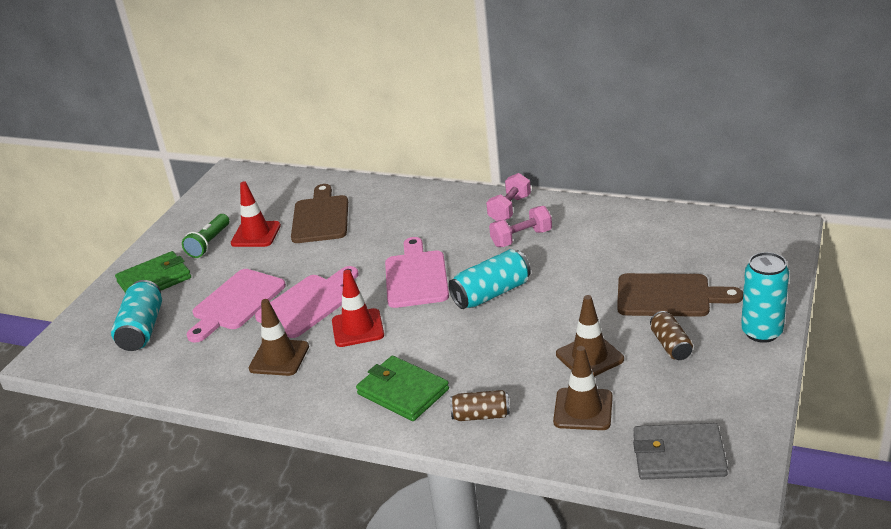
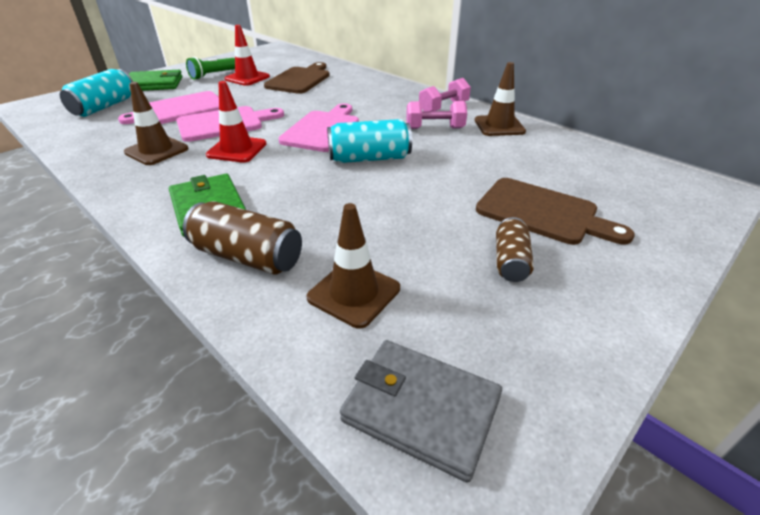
camera: 20 degrees right, 5 degrees up
(481, 415) = (247, 256): brown can -> brown can, size x1.58
(589, 357) = (410, 241): brown traffic cone -> brown traffic cone (499, 126)
(761, 332) = (638, 287): turquoise can -> none

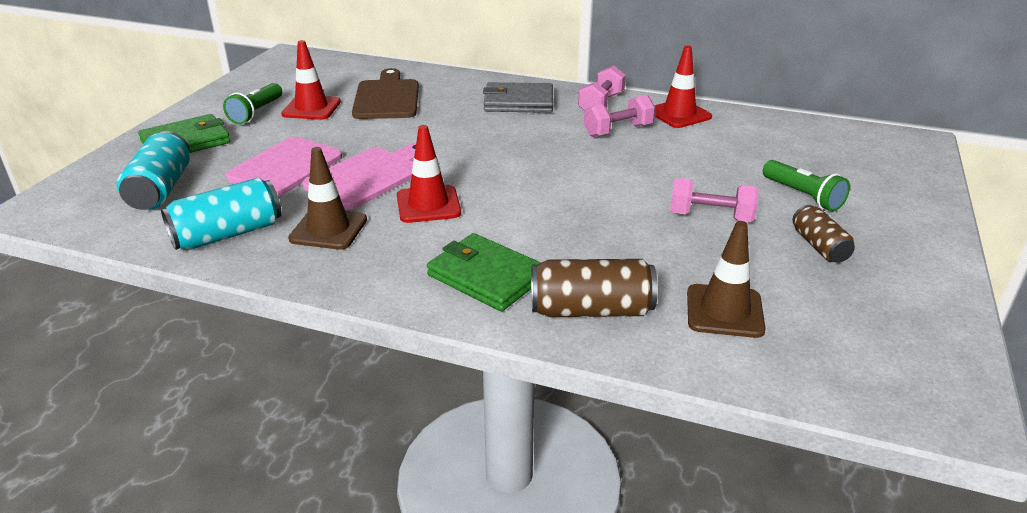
camera: 25 degrees left, 5 degrees down
(322, 129) = (498, 158): pink cutting board -> none
(369, 158) = (589, 180): turquoise can -> turquoise can (228, 234)
(421, 408) = (866, 375): grey wallet -> grey wallet (518, 102)
(435, 209) = (710, 217): none -> pink dumbbell
(499, 126) = (679, 114): brown traffic cone -> red traffic cone
(542, 212) = (803, 196): brown cutting board -> green flashlight

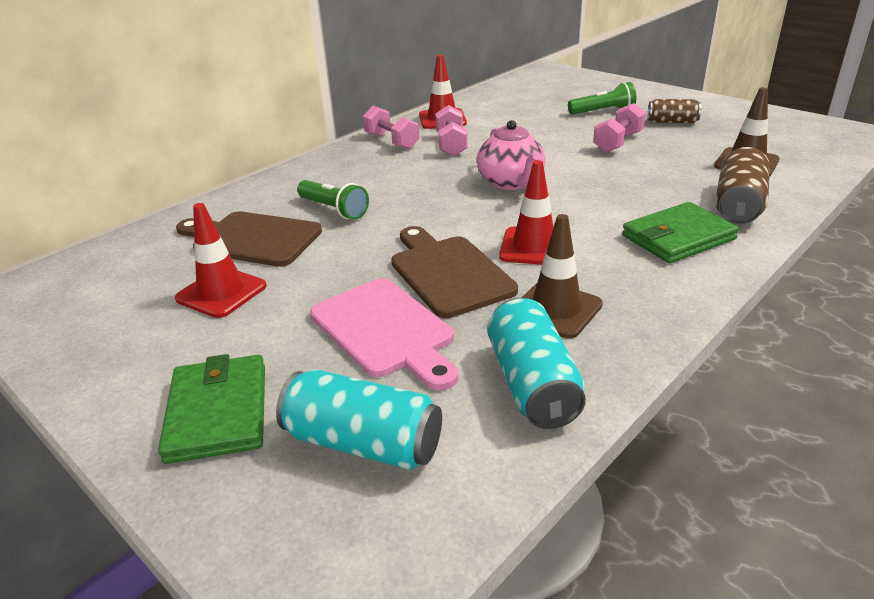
camera: 65 degrees left, 0 degrees up
(256, 113) = (184, 338): green flashlight -> green flashlight (334, 209)
(368, 176) = (448, 273): pink cutting board -> brown cutting board
(518, 102) = (347, 173): grey wallet -> none
(553, 173) = (511, 182): none -> pink teapot

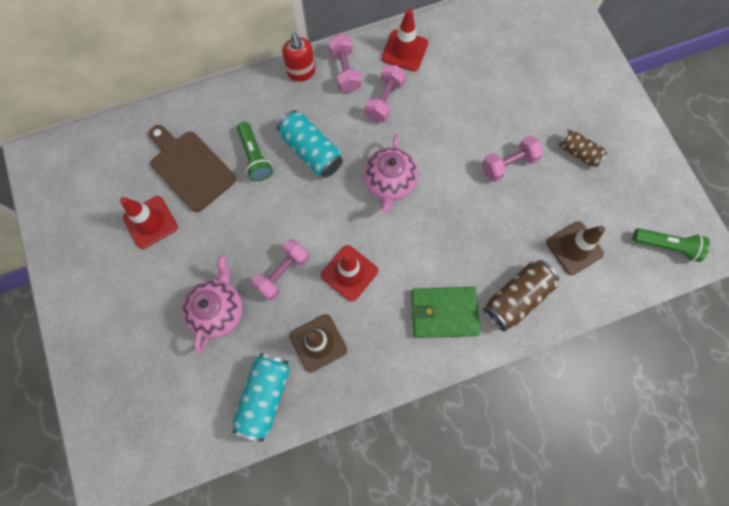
camera: 25 degrees right, 40 degrees up
(218, 412) = (111, 332): green wallet -> none
(343, 153) = (301, 72): none -> red soap dispenser
(363, 443) = (165, 392): turquoise can -> turquoise can (311, 151)
(385, 330) = (218, 310): pink cutting board -> pink teapot
(448, 273) = (283, 272): brown cutting board -> pink dumbbell
(603, 111) = (539, 104): green flashlight -> green flashlight (666, 246)

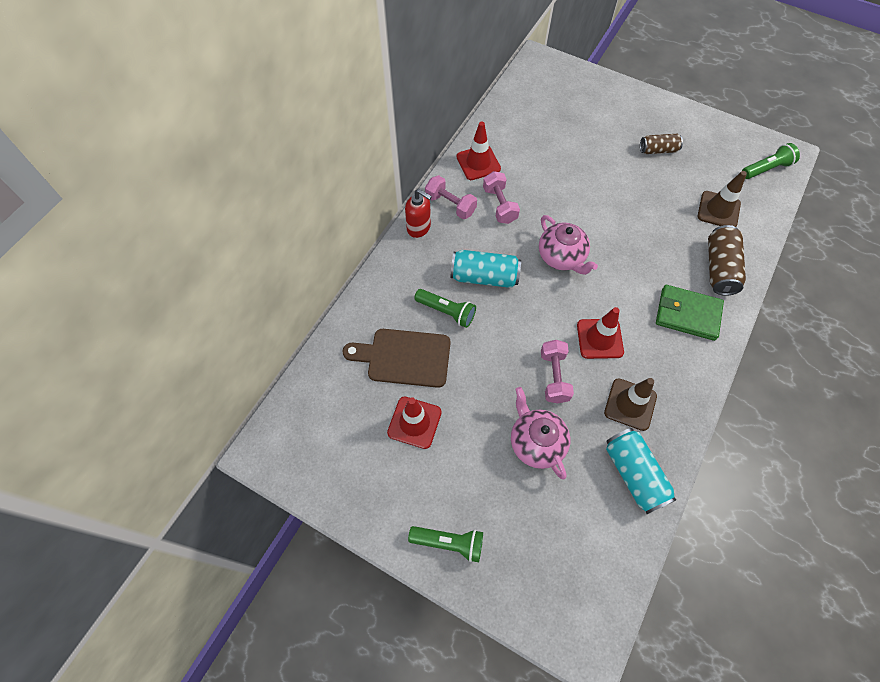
camera: 40 degrees left, 10 degrees down
(90, 326) = (449, 542): none -> green flashlight
(444, 312) = (687, 314): green wallet -> green wallet turned 60 degrees clockwise
(508, 164) = (624, 188): pink dumbbell -> none

